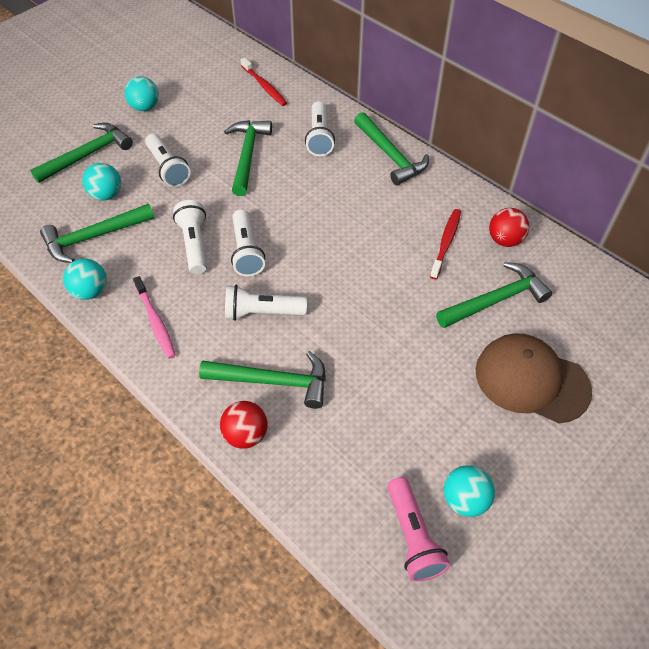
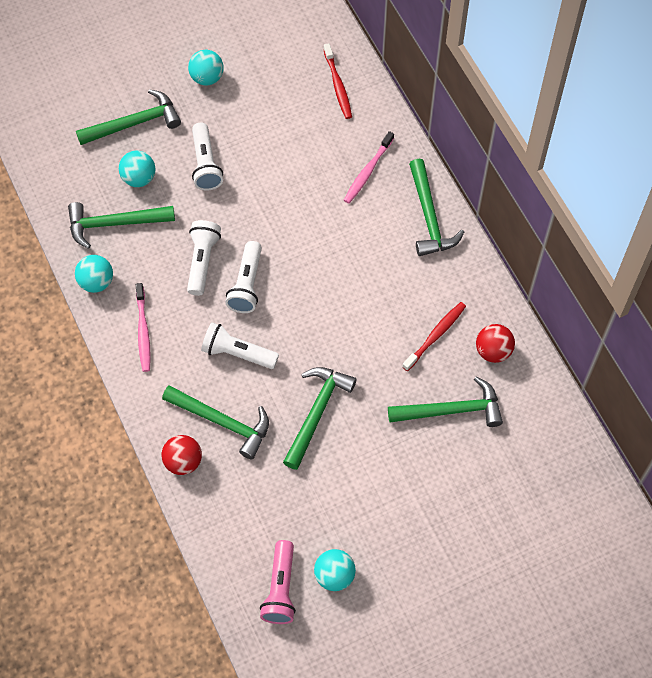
camera: 20 degrees right, 10 degrees up
(247, 155) = (287, 172): green hammer -> green hammer (316, 413)
(319, 137) = (368, 171): white flashlight -> pink toothbrush
(531, 380) = (442, 496): brown cap -> none

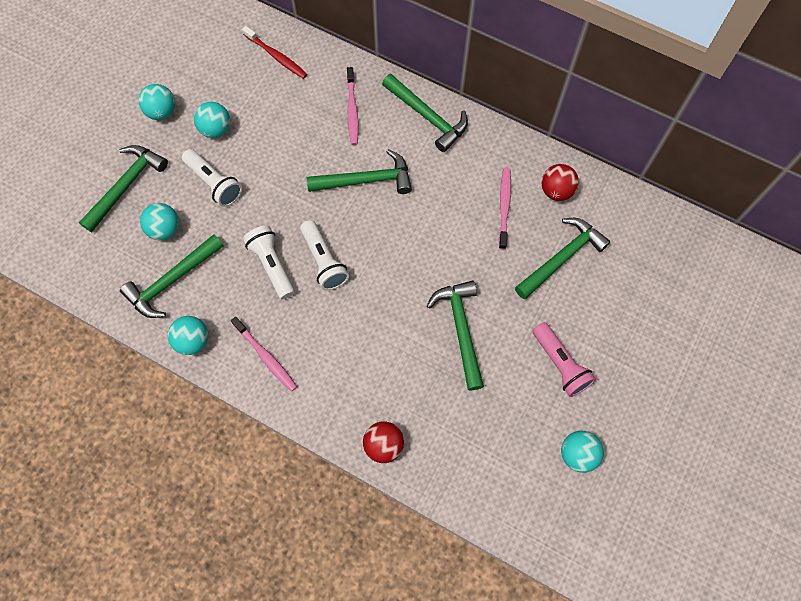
camera: 35 degrees left, 5 degrees up
(222, 422) = (390, 389): green hammer -> green hammer (366, 180)
(237, 353) = (359, 323): white flashlight -> none
(240, 119) = (216, 129): none -> turquoise ball
(280, 588) = (544, 496): pink flashlight -> pink flashlight (560, 364)
(435, 336) = (504, 207): red toothbrush -> pink toothbrush

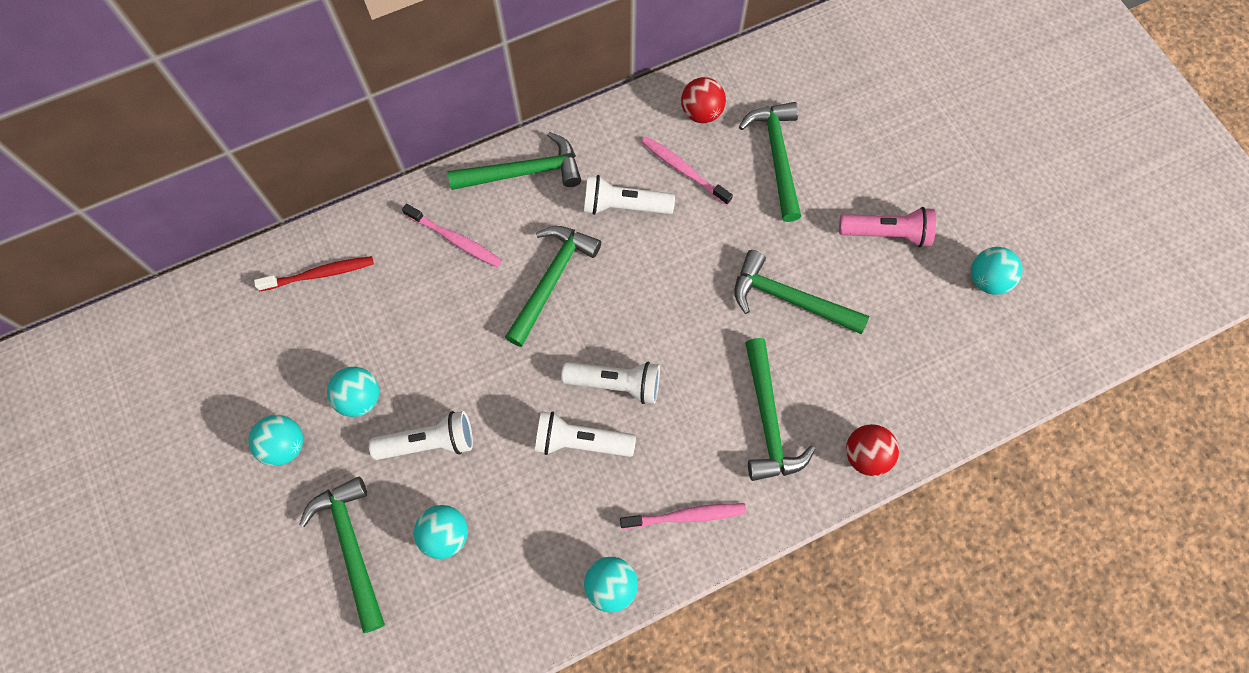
camera: 55 degrees left, 0 degrees up
(172, 281) = (518, 565): green hammer -> green hammer (768, 420)
(449, 188) = (624, 206): none -> white flashlight

